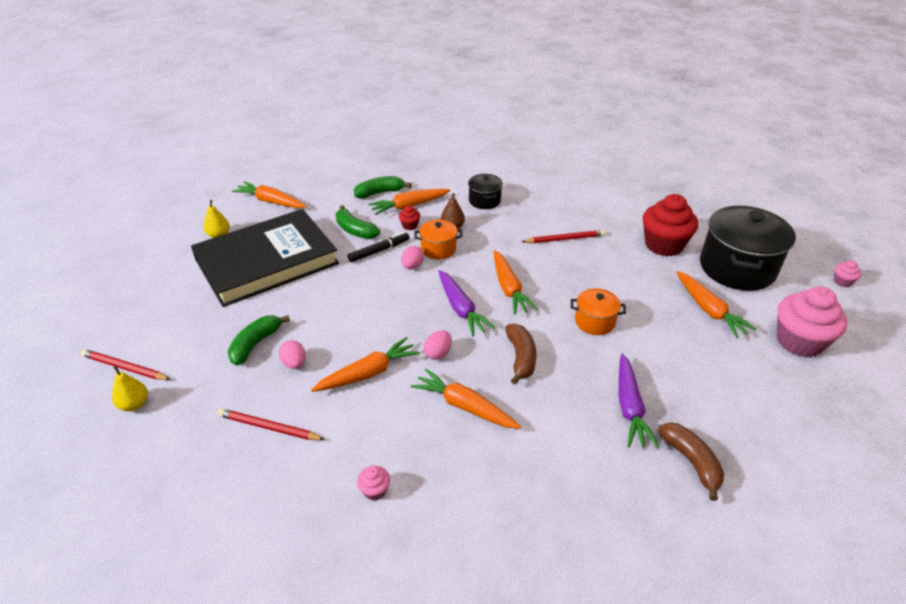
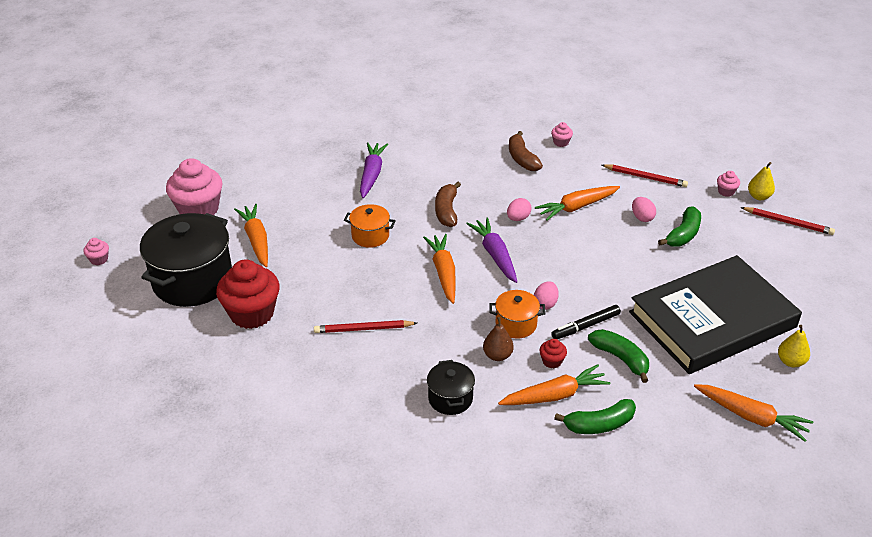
camera: 175 degrees left, 0 degrees up
(172, 410) = (726, 191): none -> pink cupcake
(464, 406) = (498, 182): orange carrot -> none
(691, 462) = (345, 144): brown banana -> brown banana (522, 158)

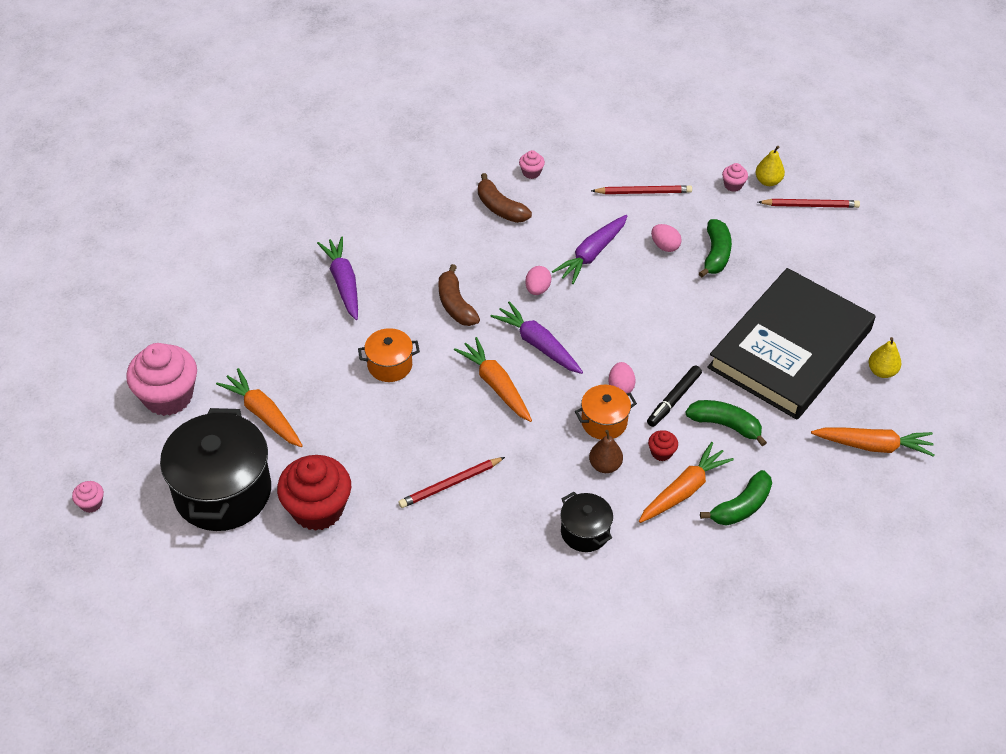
camera: 25 degrees left, 10 degrees up
(577, 207) = (591, 254): orange carrot -> purple carrot

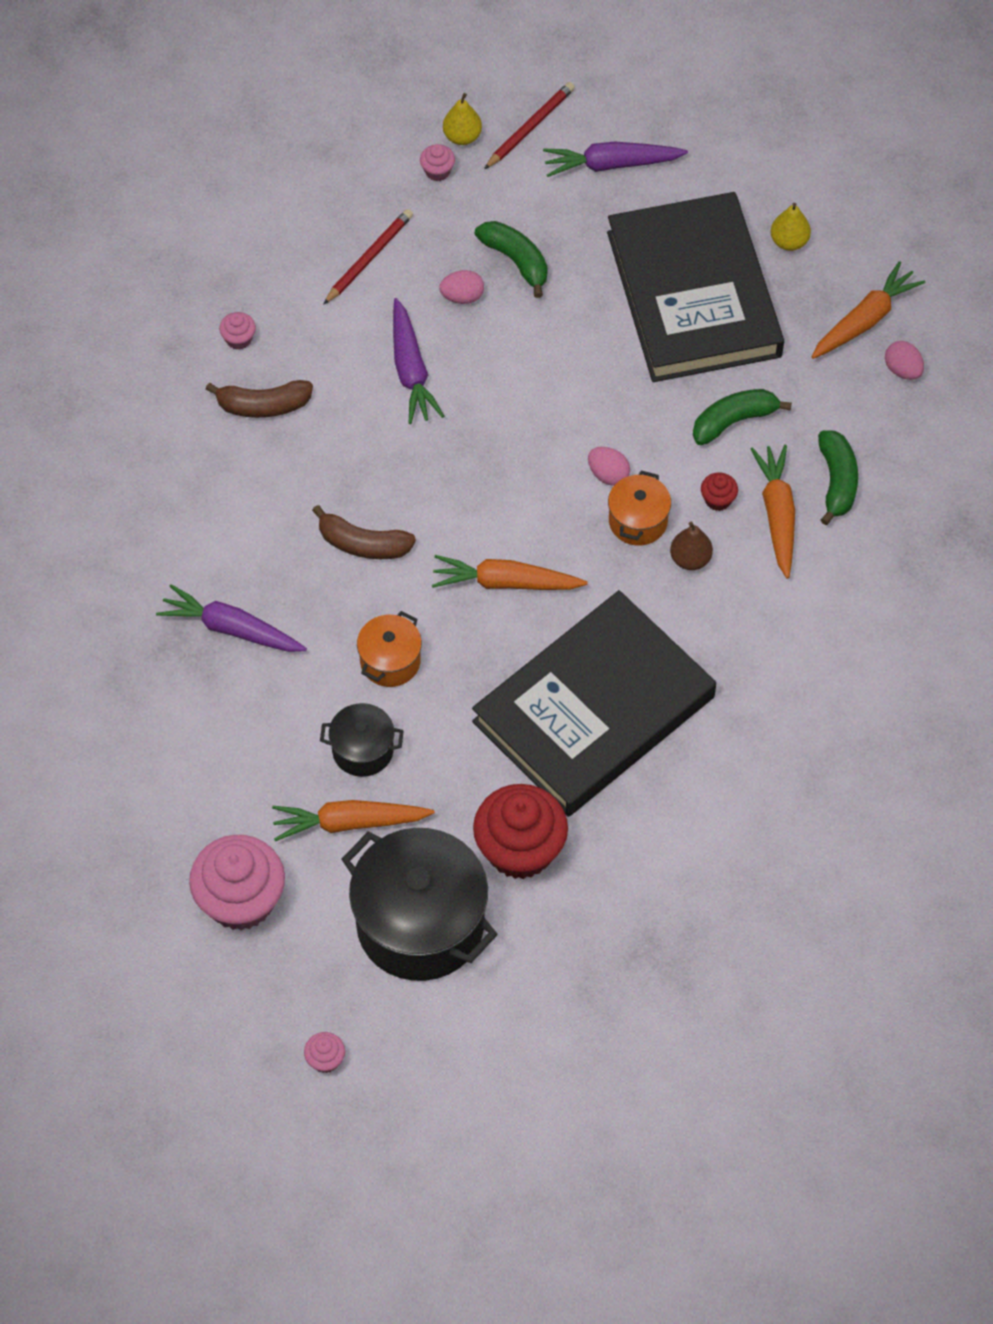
camera: 50 degrees left, 10 degrees up
(450, 484) = (594, 709): red pencil -> black book
(537, 289) = (412, 454): pink egg -> pink egg (902, 370)
(538, 344) = (487, 507): purple carrot -> purple carrot (611, 164)
(585, 532) = (752, 633): black pot -> black pot (363, 750)
(674, 399) = (665, 441): black marker -> none

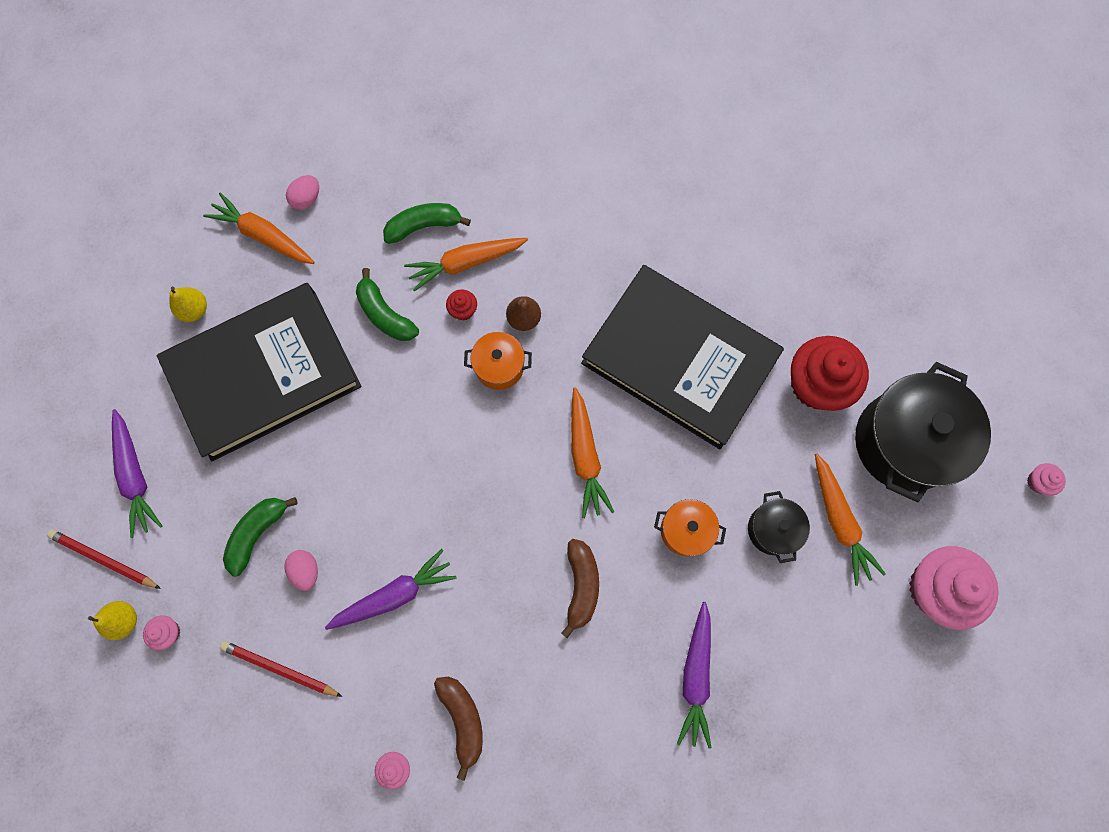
camera: 105 degrees left, 15 degrees up
(608, 474) = (461, 400): pink egg -> none

